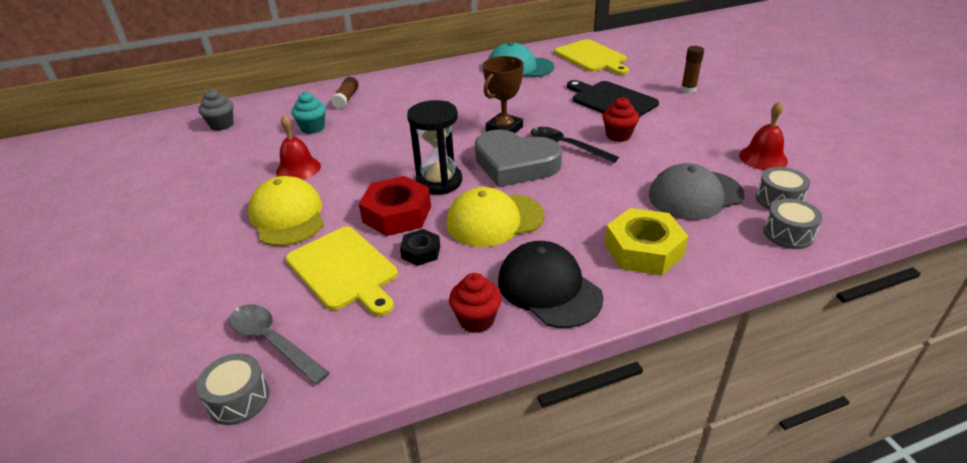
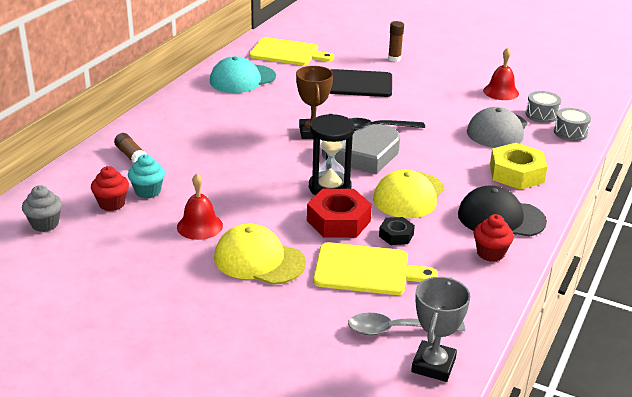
camera: 45 degrees left, 5 degrees down
(239, 399) = (433, 365): grey drum -> grey trophy
(618, 135) = (398, 108): red cupcake -> red cupcake (112, 204)

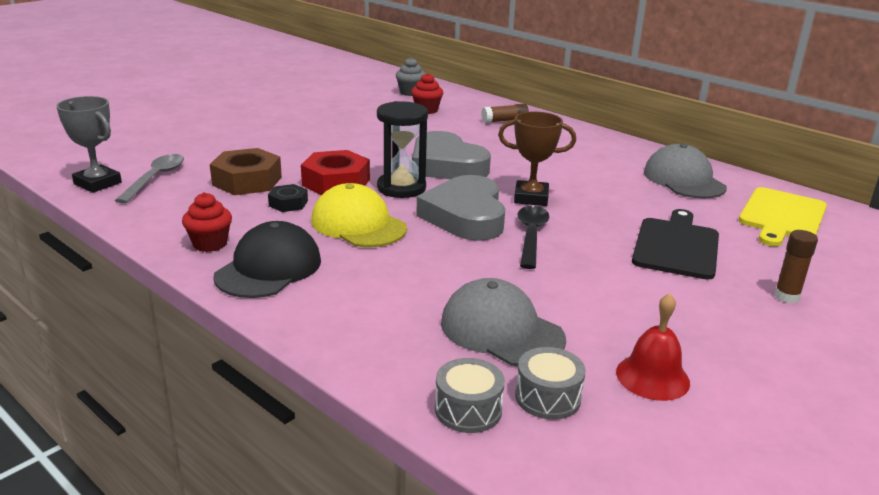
camera: 105 degrees right, 5 degrees down
(148, 191) = (439, 121): turquoise cupcake -> none
(199, 226) = (371, 132): red bell -> none
(242, 79) = (683, 180): turquoise cap -> grey cap
(259, 260) = (303, 146): yellow cap -> none
(267, 173) = (446, 165): none -> grey heart
(366, 270) = (247, 181): yellow cutting board -> brown nut
(516, 173) = (362, 309): yellow nut -> none

